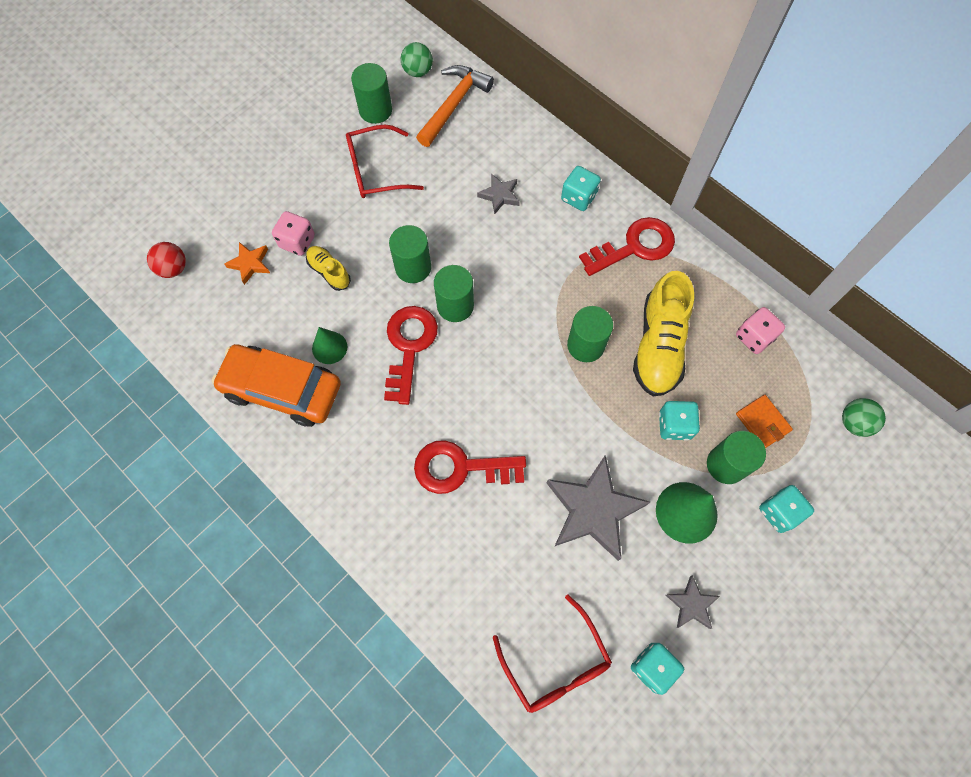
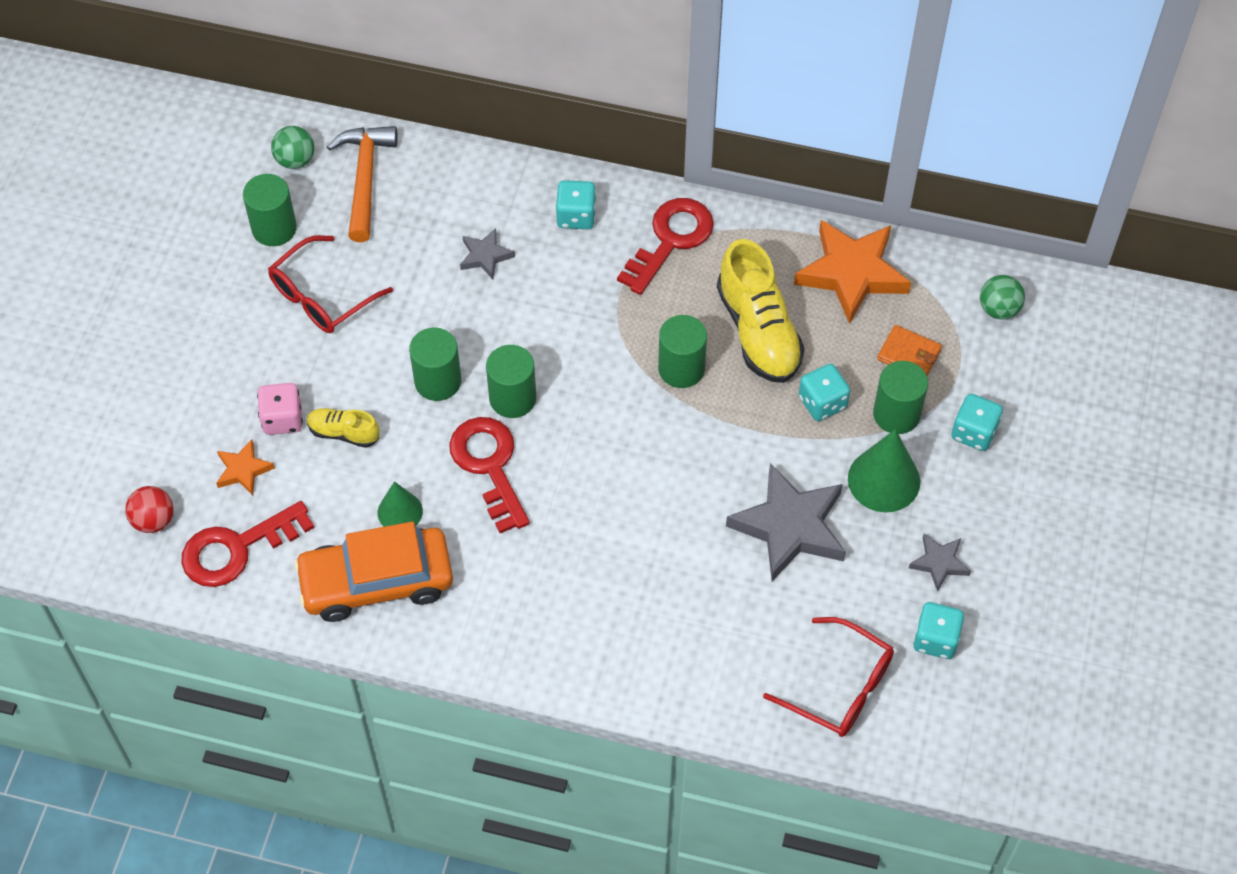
camera: 30 degrees left, 10 degrees down
(460, 468) = (626, 558): red key -> red key (236, 548)
(754, 337) = (852, 273): pink dice -> orange star

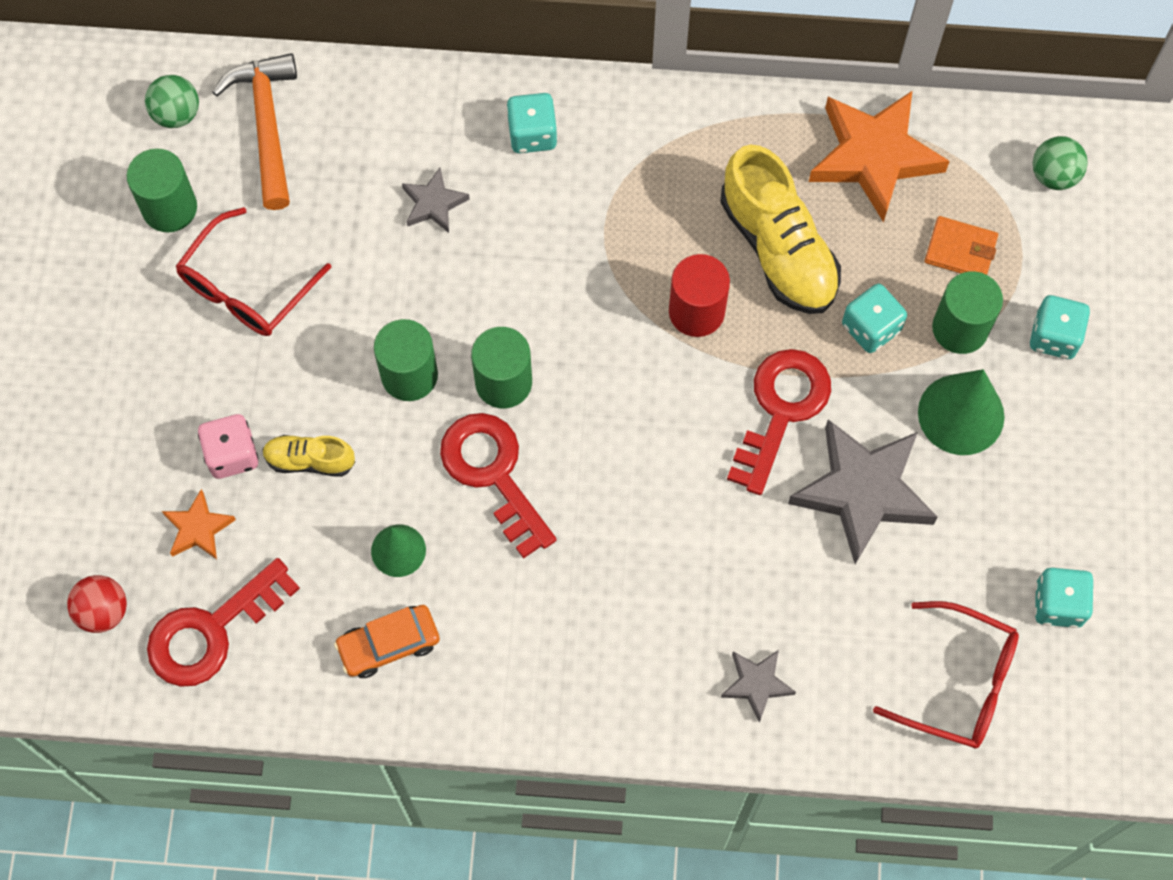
camera: 10 degrees left, 10 degrees up
(376, 582) = (389, 644): orange car -> orange car, size x0.55
(670, 240) = (651, 148): red key -> red key (781, 410)
(681, 368) = (696, 311): green cylinder -> red cylinder
(939, 563) = (1044, 508): grey star -> grey star (756, 684)

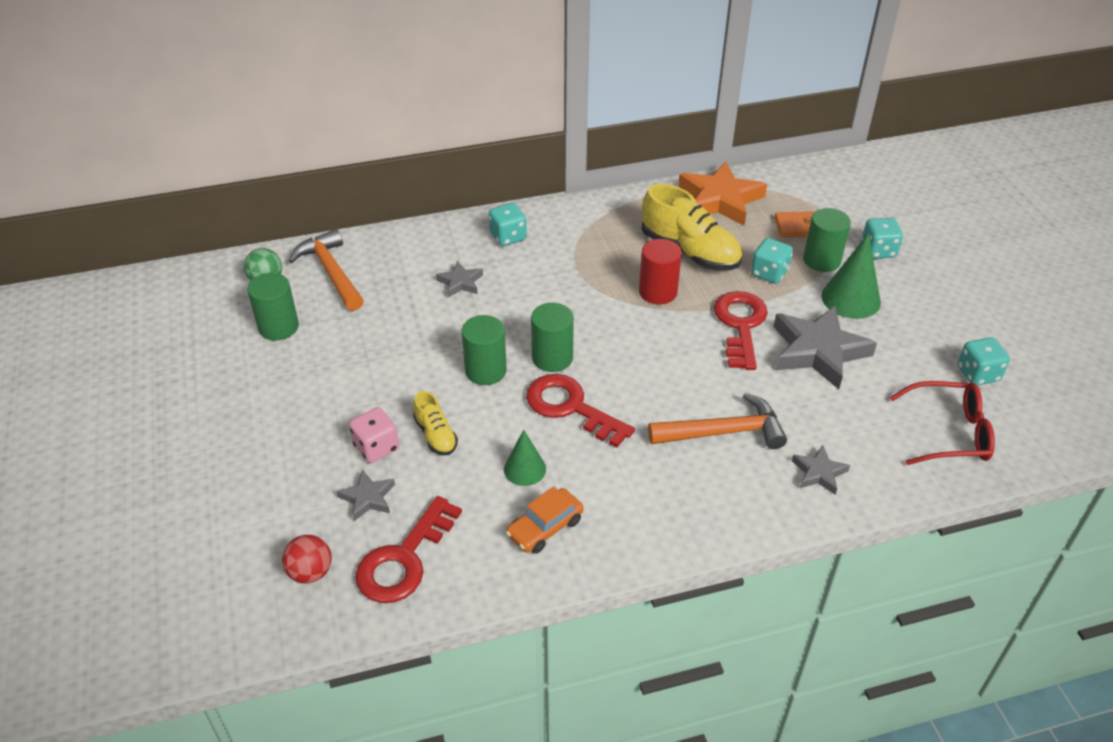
camera: 20 degrees left, 25 degrees down
(198, 528) = (368, 498): orange star -> grey star
(246, 288) = (350, 354): red glasses -> none
(309, 460) = (436, 435): yellow shoe -> yellow shoe turned 105 degrees counterclockwise
(668, 580) = (723, 432): none -> orange hammer
(1054, 175) = (826, 184): green ball -> none

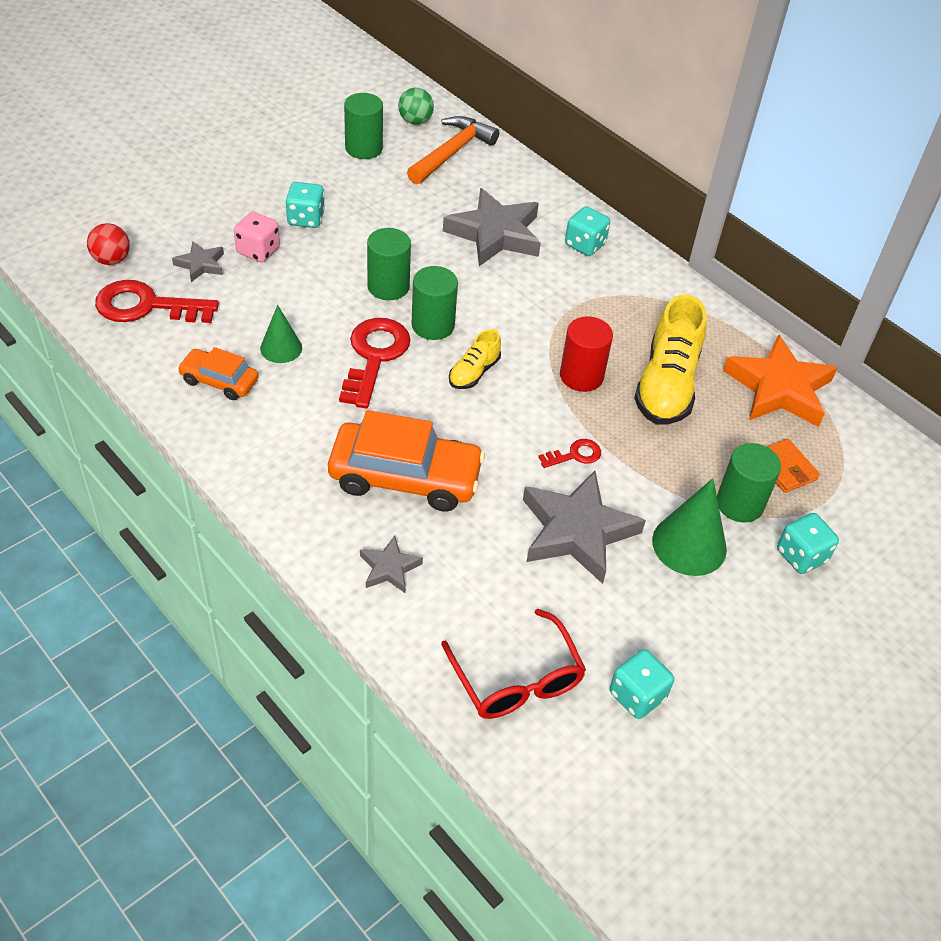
camera: 60 degrees right, 5 degrees up
(436, 435) = (291, 280): yellow shoe -> yellow shoe (474, 372)
(460, 282) = (495, 234): grey star -> grey star, size x2.03
(723, 432) = (405, 477): orange hammer -> orange car
(740, 325) = (575, 455): red key -> red key, size x0.50
(769, 273) = (680, 460): turquoise dice -> turquoise dice (306, 219)

